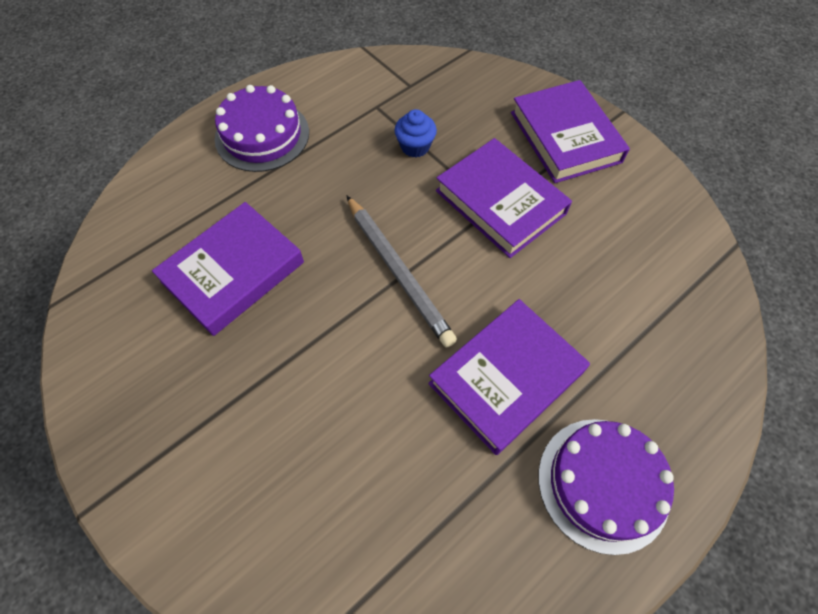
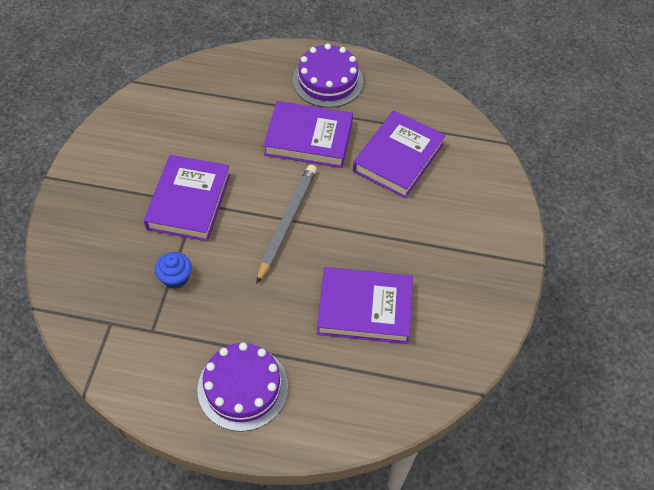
camera: 130 degrees left, 5 degrees down
(565, 137) = (99, 196): purple book -> purple book (398, 158)

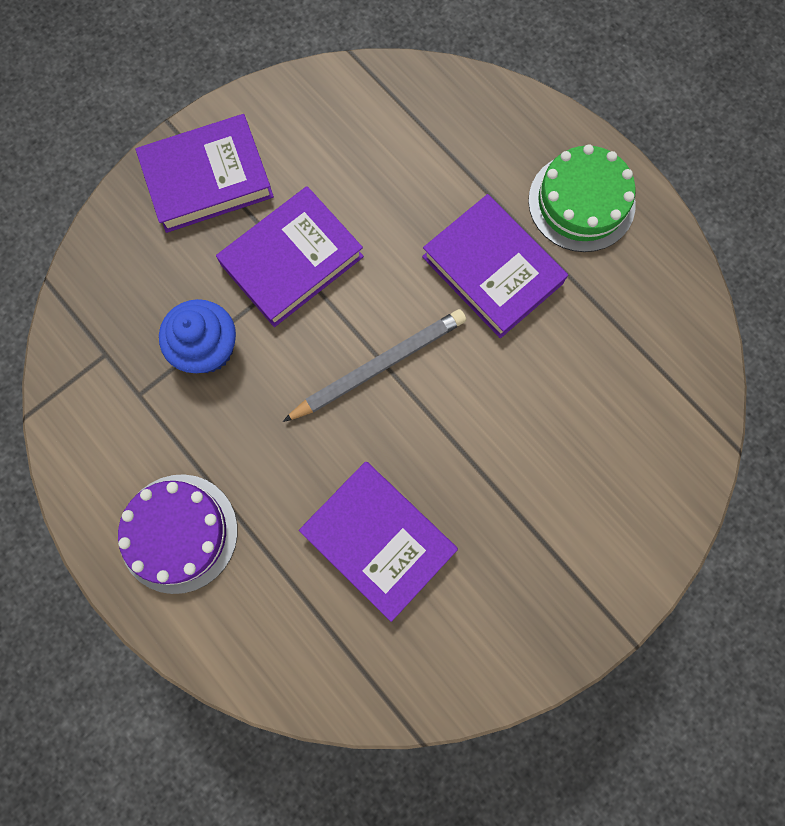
camera: 40 degrees right, 20 degrees up
(175, 278) = (208, 348): blue cupcake -> blue cupcake, size x1.52
(328, 81) = (581, 202): purple cake -> green cake
(398, 158) = (580, 372): purple book -> purple book (207, 178)

